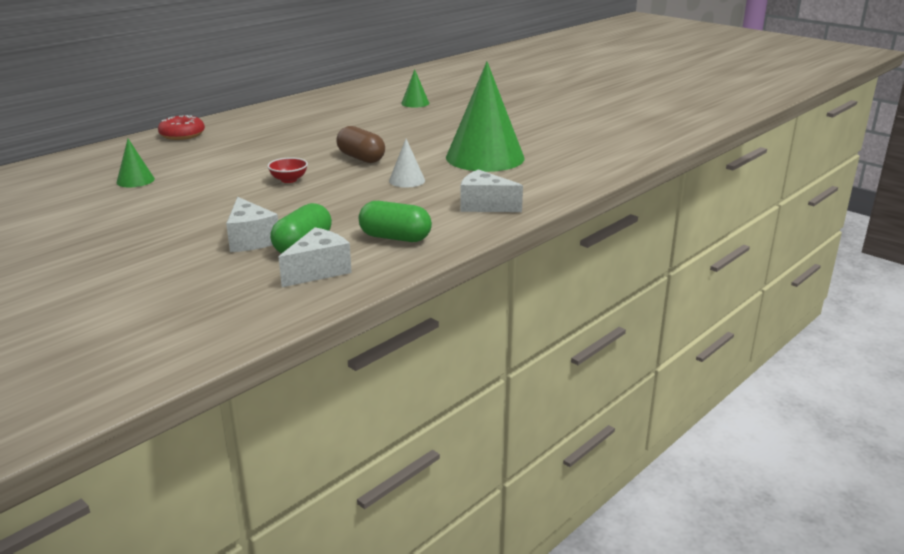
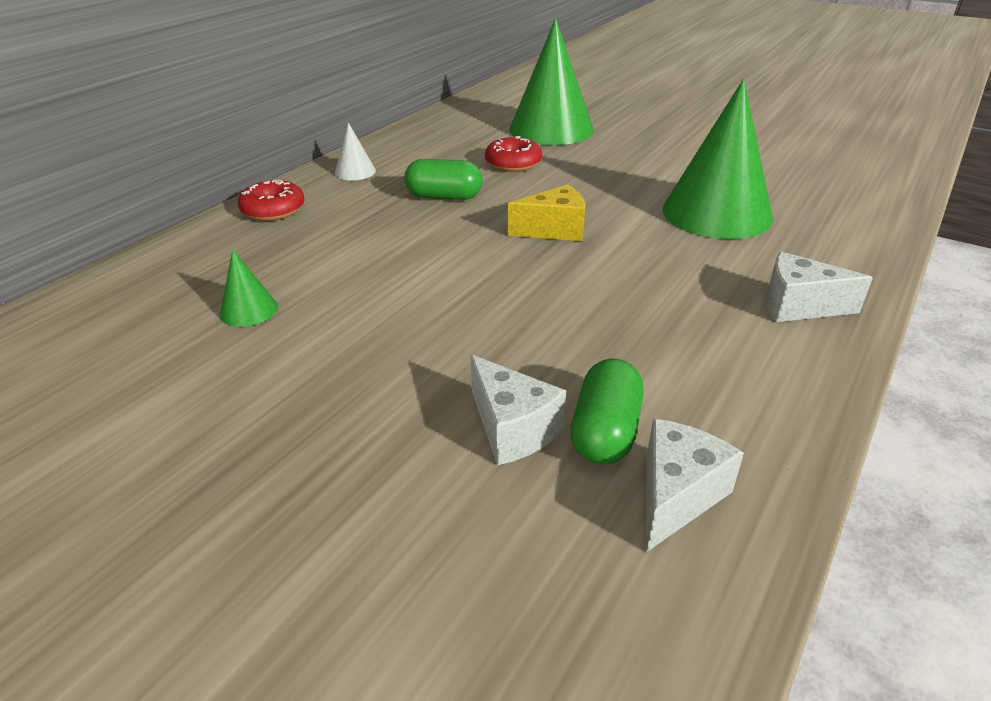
camera: 10 degrees left, 10 degrees up
(289, 180) = (482, 284): red bowl -> none
(361, 158) = (554, 230): brown capsule -> yellow cheese
(367, 121) = (513, 163): none -> red donut
(395, 238) = (732, 393): green capsule -> green capsule (444, 197)
(407, 180) = (650, 267): white cone -> white cone (355, 172)
(415, 103) = (551, 129): green cone -> green cone, size x2.32

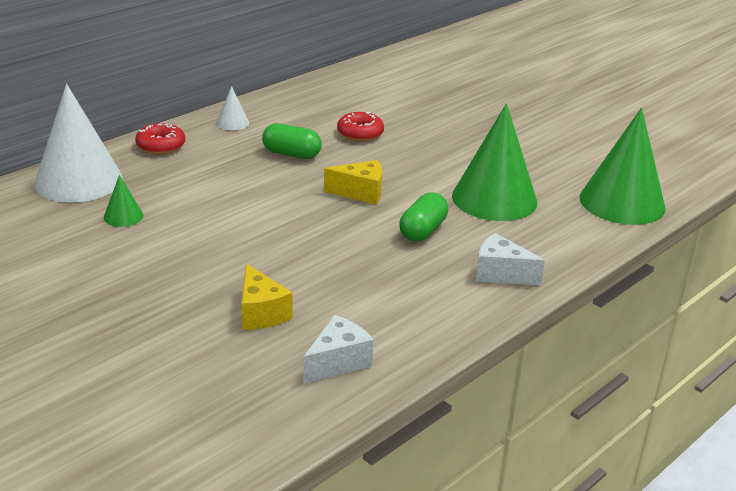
camera: 10 degrees right, 5 degrees down
(171, 270) = (78, 180): none -> white cone
(512, 429) = (261, 313): white cheese -> yellow cheese
(551, 129) = (409, 106): green cone -> green cone (622, 202)
(605, 432) = (316, 324): green capsule -> green capsule (423, 231)

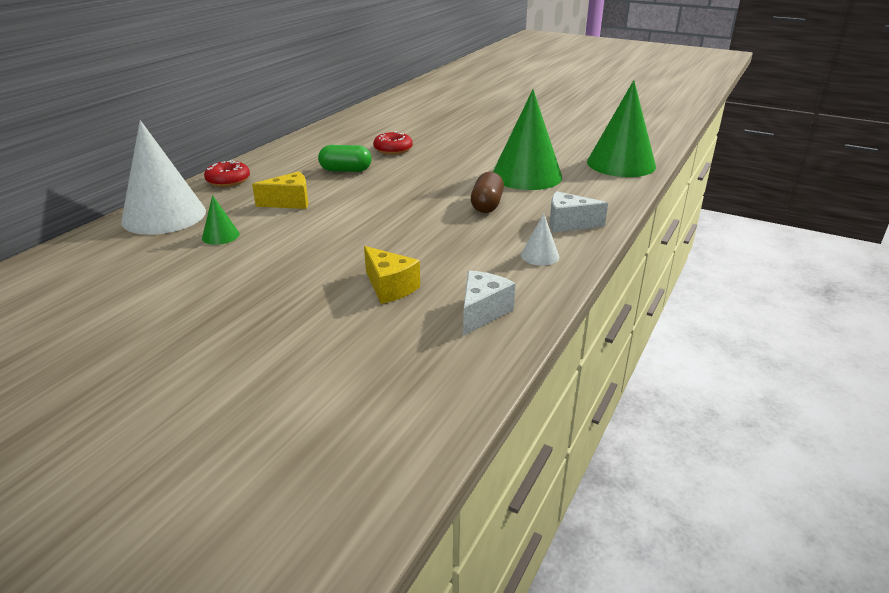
camera: 15 degrees left, 0 degrees up
(232, 123) = (283, 156): white cone -> white cone (540, 256)
(360, 193) = (419, 187): yellow cheese -> yellow cheese (289, 202)
(423, 231) = (487, 205): green capsule -> brown capsule

